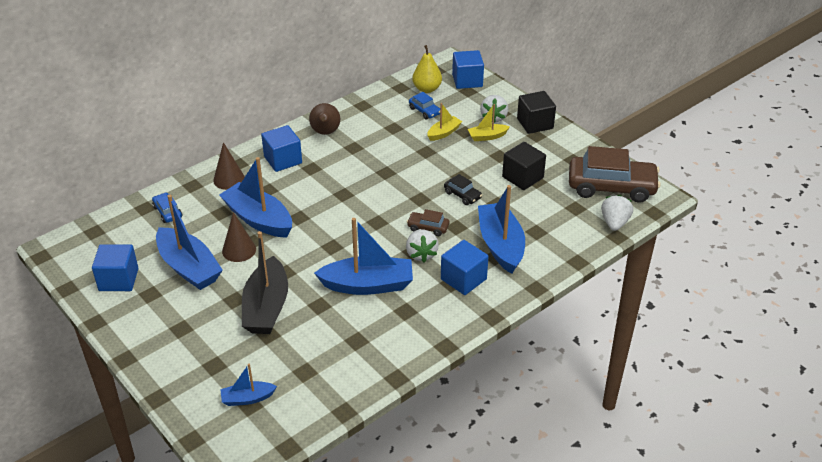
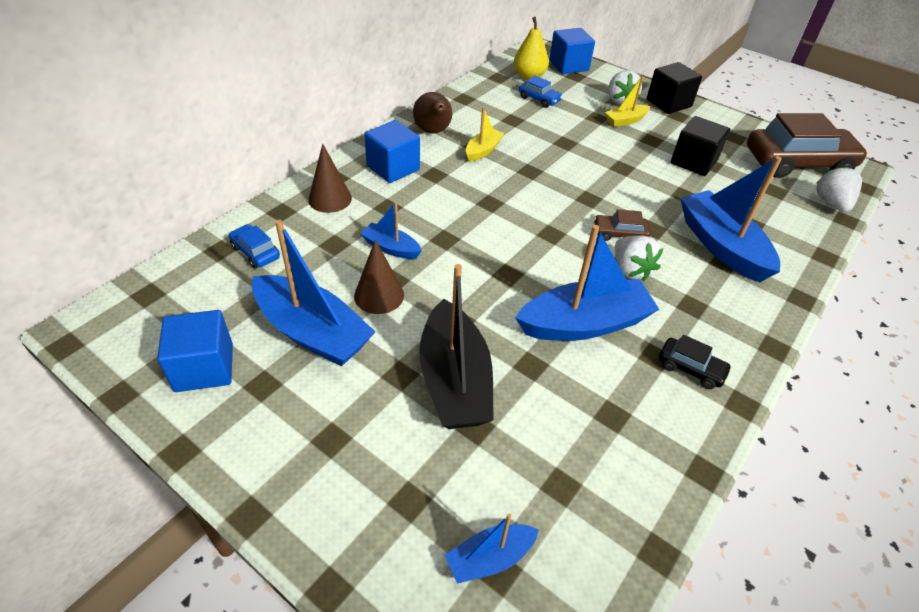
camera: 15 degrees left, 5 degrees up
(258, 219) = (391, 248): blue boat -> blue boat, size x0.51
(444, 133) = (574, 121): yellow boat -> yellow boat (483, 150)
(462, 195) = (637, 189): black car -> black car (691, 368)
(463, 279) = (704, 298): blue cube -> none

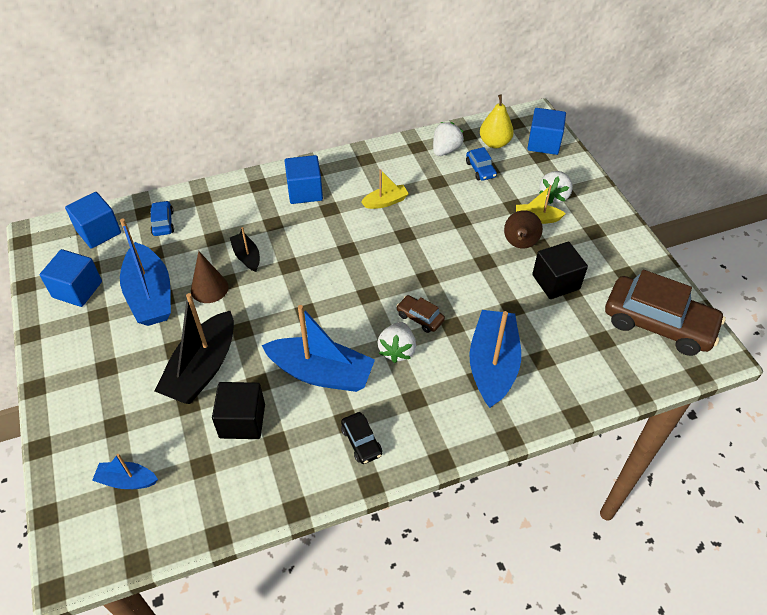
camera: 35 degrees right, 5 degrees up
(175, 292) = (98, 232): none -> blue cube
(330, 199) = (240, 200): brown cone -> none
(391, 248) = (247, 256): blue boat -> black boat
(433, 131) = (363, 170): brown pear -> brown pear (519, 244)
(668, 103) = (599, 215): black cube -> black cube (242, 421)
(831, 203) = (643, 374): white strawberry -> white strawberry (445, 150)

